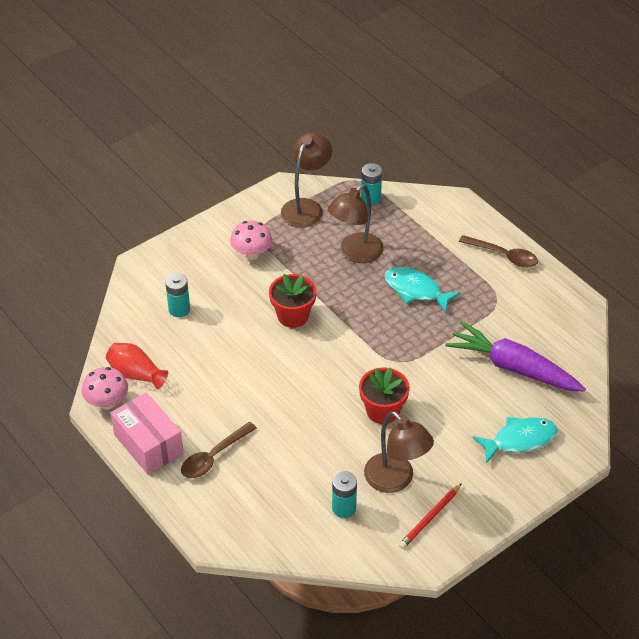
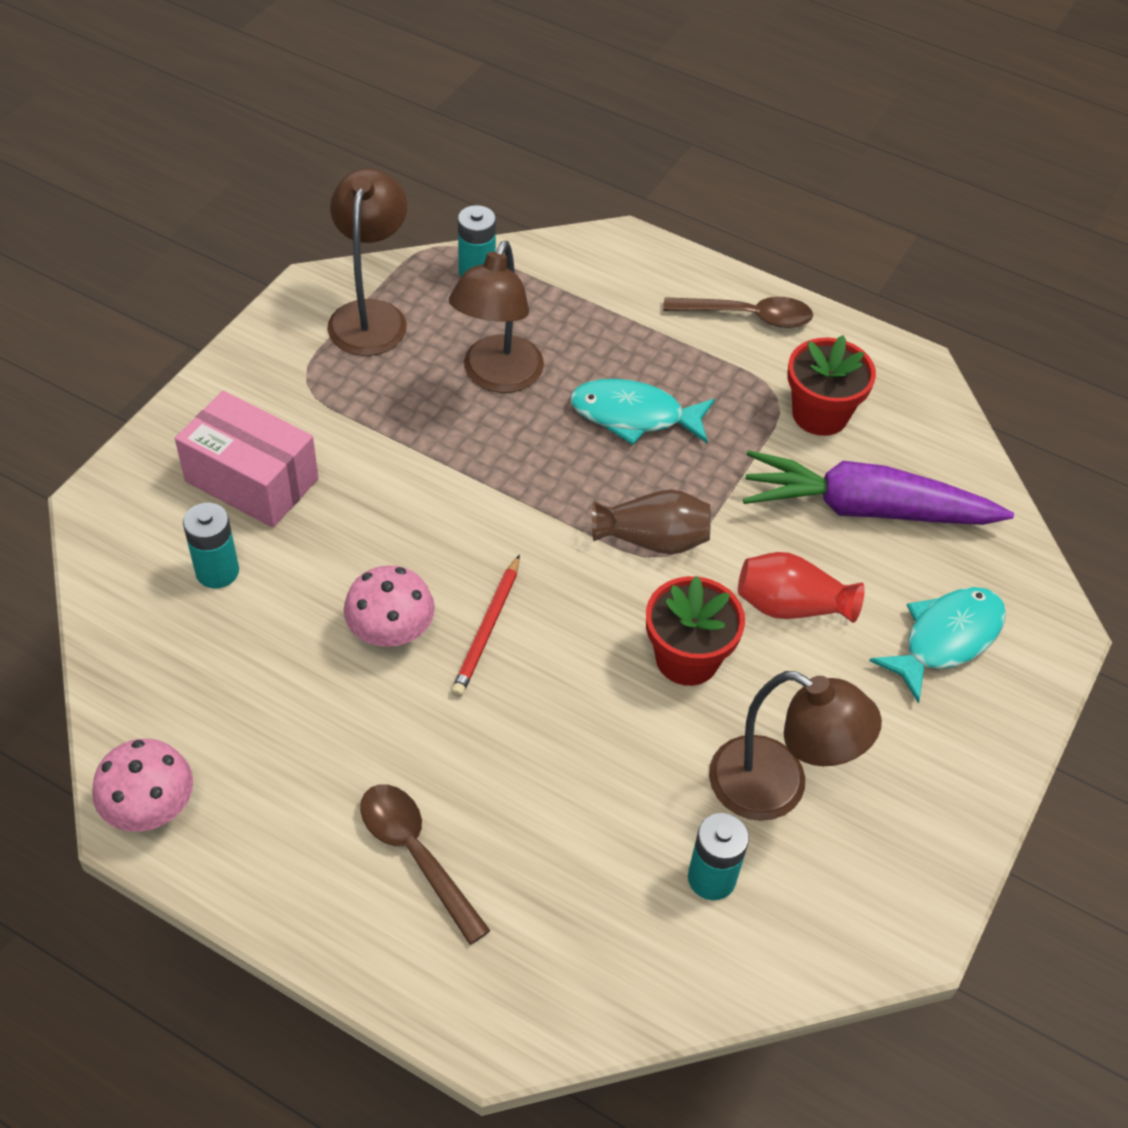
camera: 25 degrees left, 5 degrees up
(136, 374) = (186, 730): red vase -> red vase (791, 606)
(149, 444) = (274, 872): pink box -> pink box (252, 480)
(214, 456) = (416, 855): brown spoon -> brown spoon turned 120 degrees clockwise
(251, 254) = (309, 426): pink mushroom -> pink mushroom (391, 632)
(293, 316) = (439, 523): red flower pot -> red flower pot (820, 414)
(394, 352) = (653, 540): none -> brown vase
(430, 518) = (874, 843): red pencil -> red pencil (488, 629)

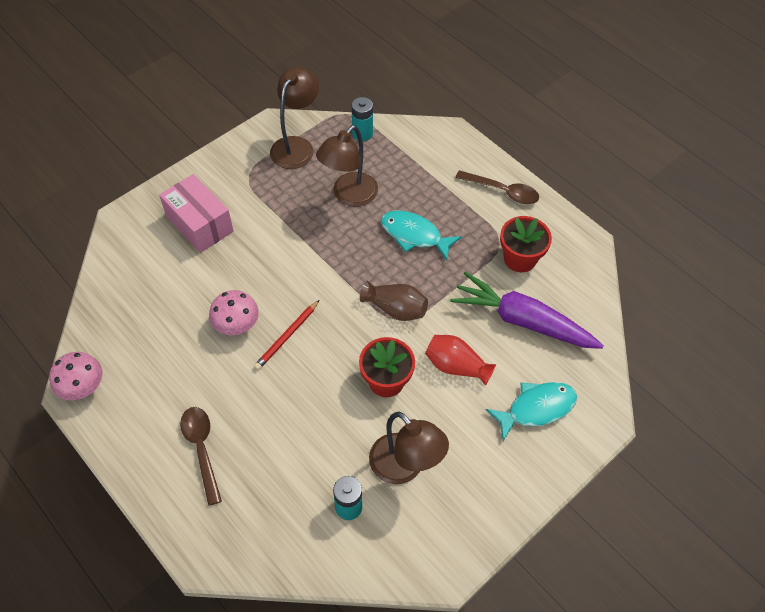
camera: 20 degrees right, 5 degrees up
(217, 571) = (163, 270): turquoise battery -> none

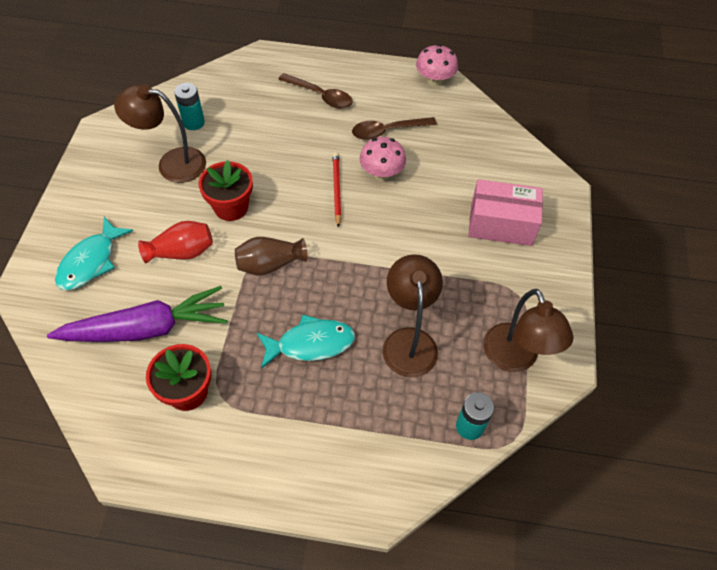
camera: 140 degrees right, 0 degrees up
(502, 191) = (259, 464): brown spoon -> brown spoon (387, 131)

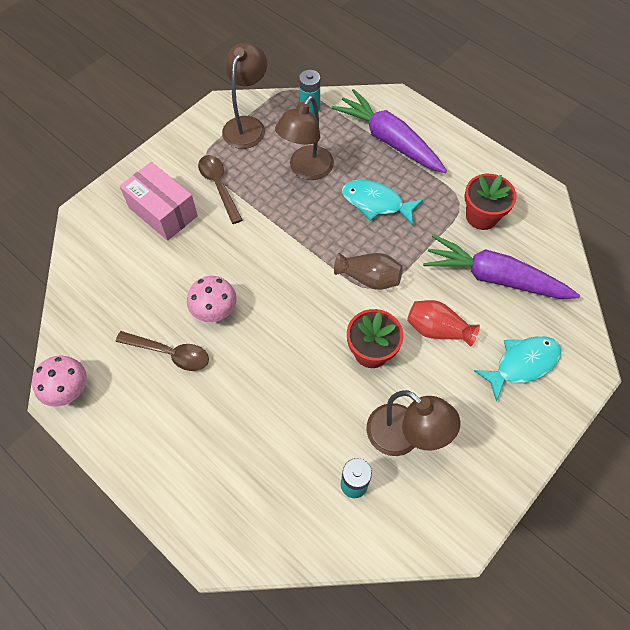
camera: 145 degrees left, 5 degrees up
(320, 96) = (198, 441): brown spoon -> brown spoon (219, 186)
(336, 189) = (266, 316): red pencil -> none
(345, 434) = (389, 140): none -> purple carrot

